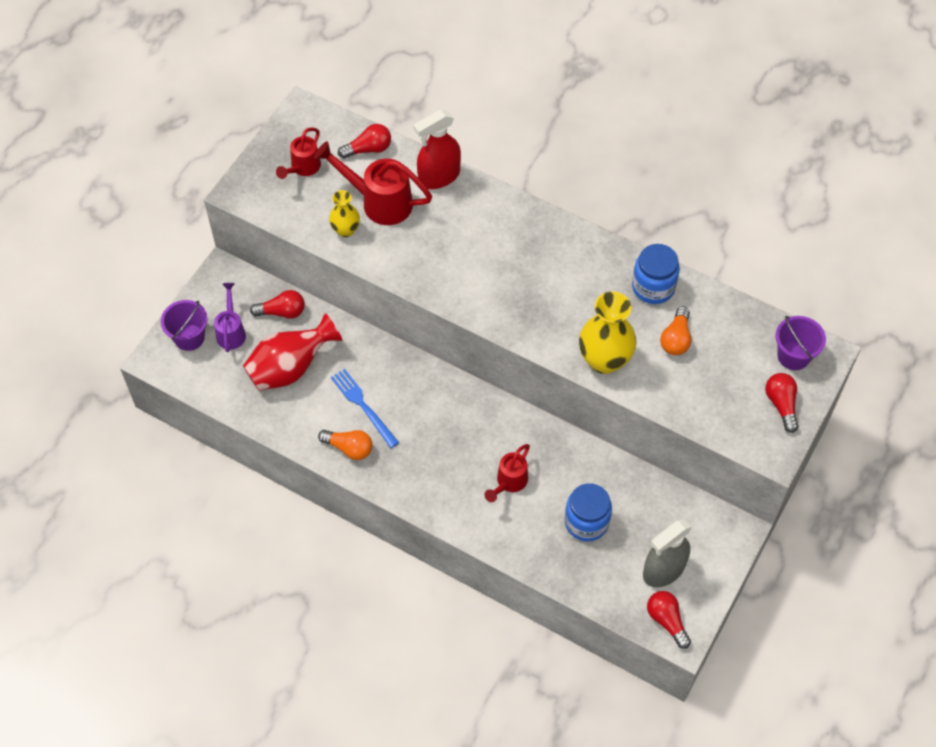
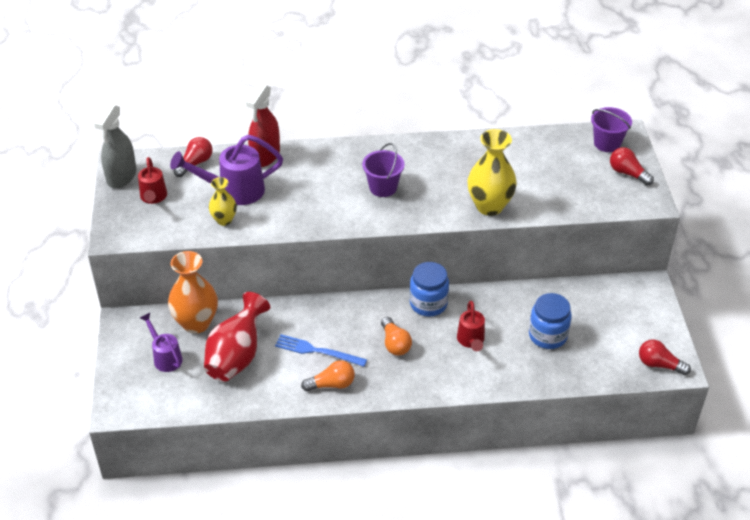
camera: 35 degrees left, 15 degrees down
(189, 337) = (133, 379): purple bucket -> purple bucket (383, 187)
(282, 312) = (196, 323): red light bulb -> orange vase
(378, 201) = (233, 191): red watering can -> purple watering can
(653, 287) = (479, 149): blue jar -> blue jar (428, 303)
(663, 570) = (626, 335): grey spray bottle -> grey spray bottle (121, 176)
(676, 339) = (524, 171): orange light bulb -> orange light bulb (395, 344)

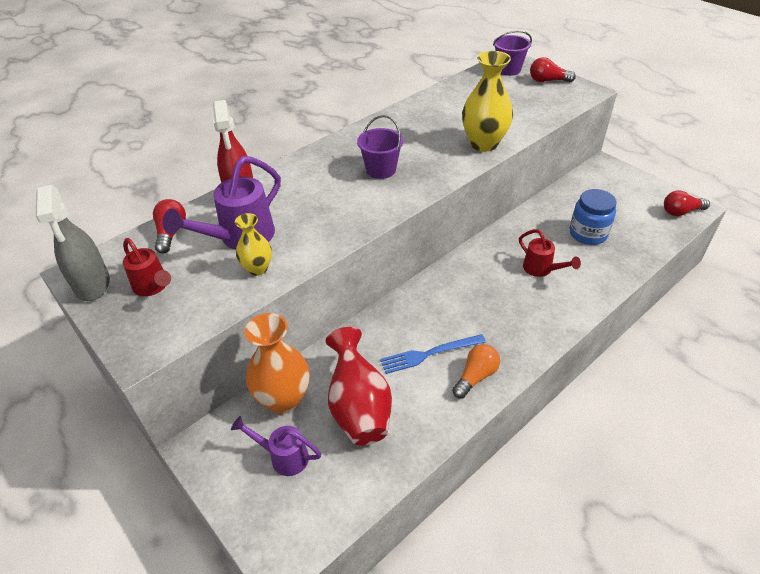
camera: 35 degrees left, 0 degrees up
(395, 344) = (487, 307): orange light bulb -> none
(428, 303) = (475, 259): blue jar -> none

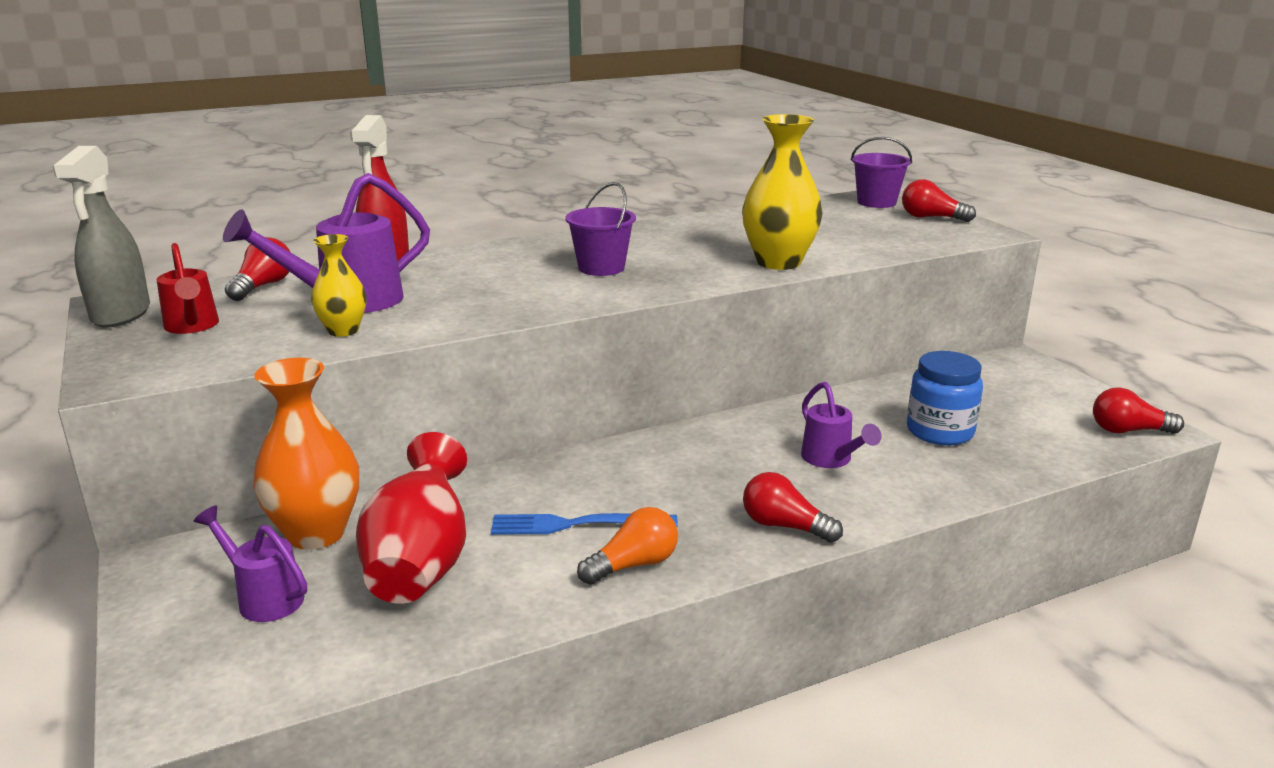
camera: 15 degrees right, 20 degrees down
(540, 327) = (784, 526): none -> red light bulb
(541, 270) = (831, 460): red watering can -> purple watering can

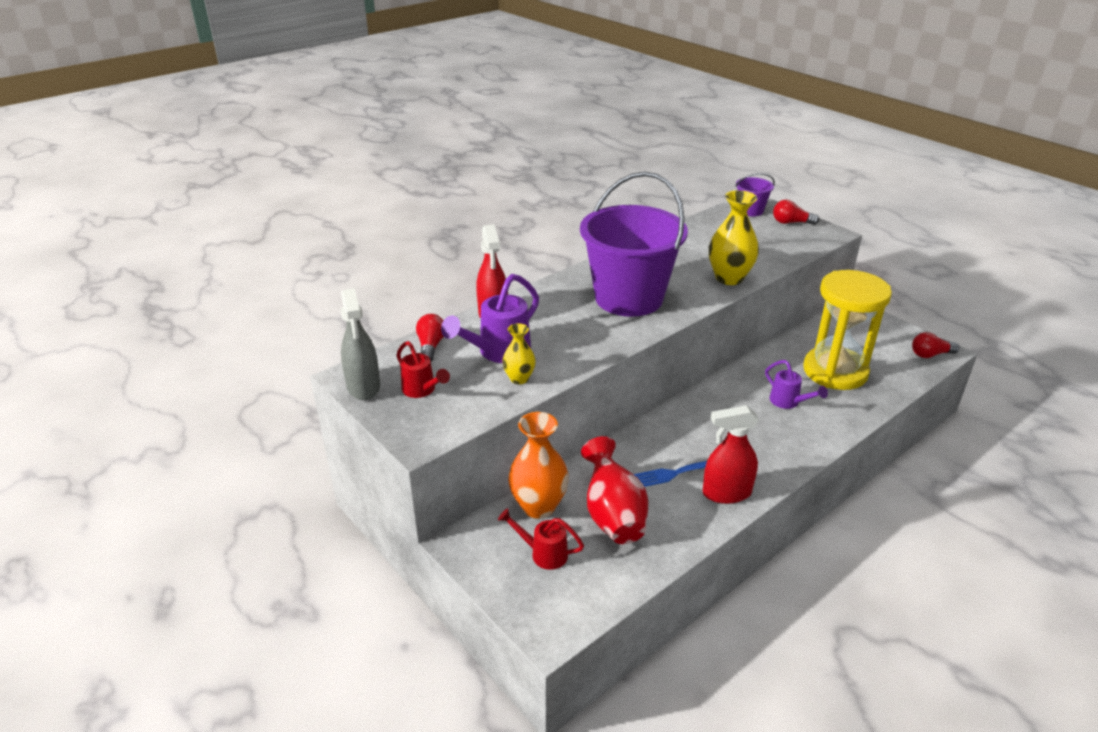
camera: 15 degrees left, 10 degrees up
(263, 597) = (543, 553): purple watering can -> red watering can
(601, 268) = (629, 298): purple bucket -> purple bucket, size x2.32
(633, 565) = (726, 493): orange light bulb -> red spray bottle
(784, 526) = (788, 453): red light bulb -> none
(940, 431) = (835, 371): blue jar -> yellow hourglass

